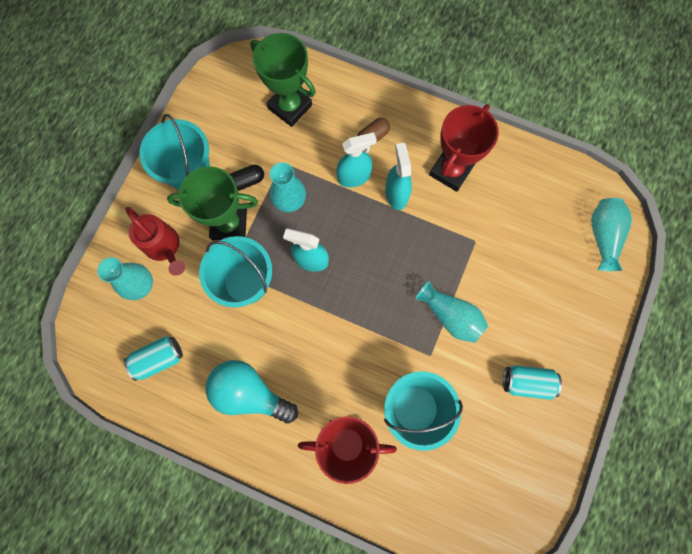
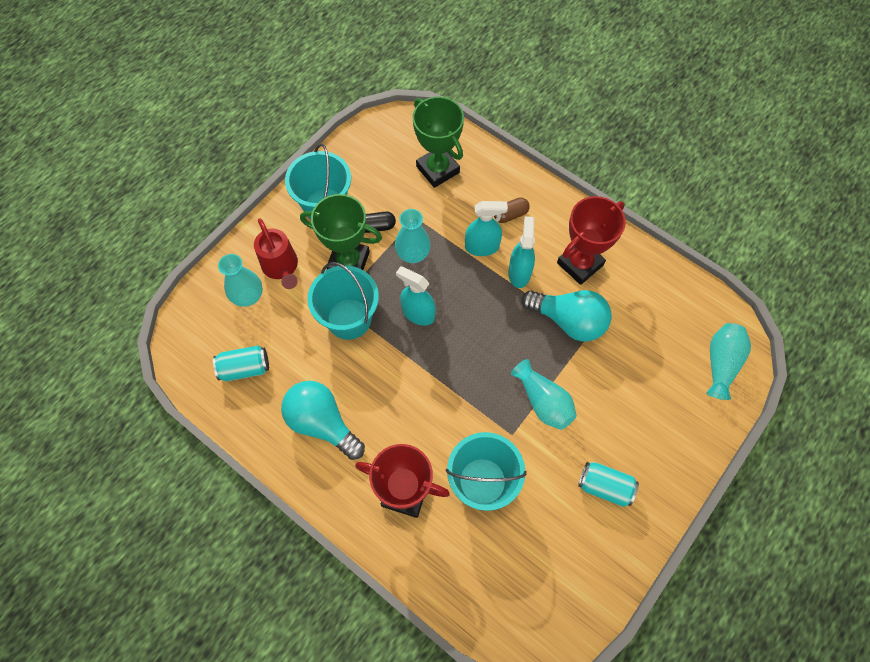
camera: 15 degrees right, 10 degrees down
(454, 230) = (568, 320): none -> turquoise light bulb

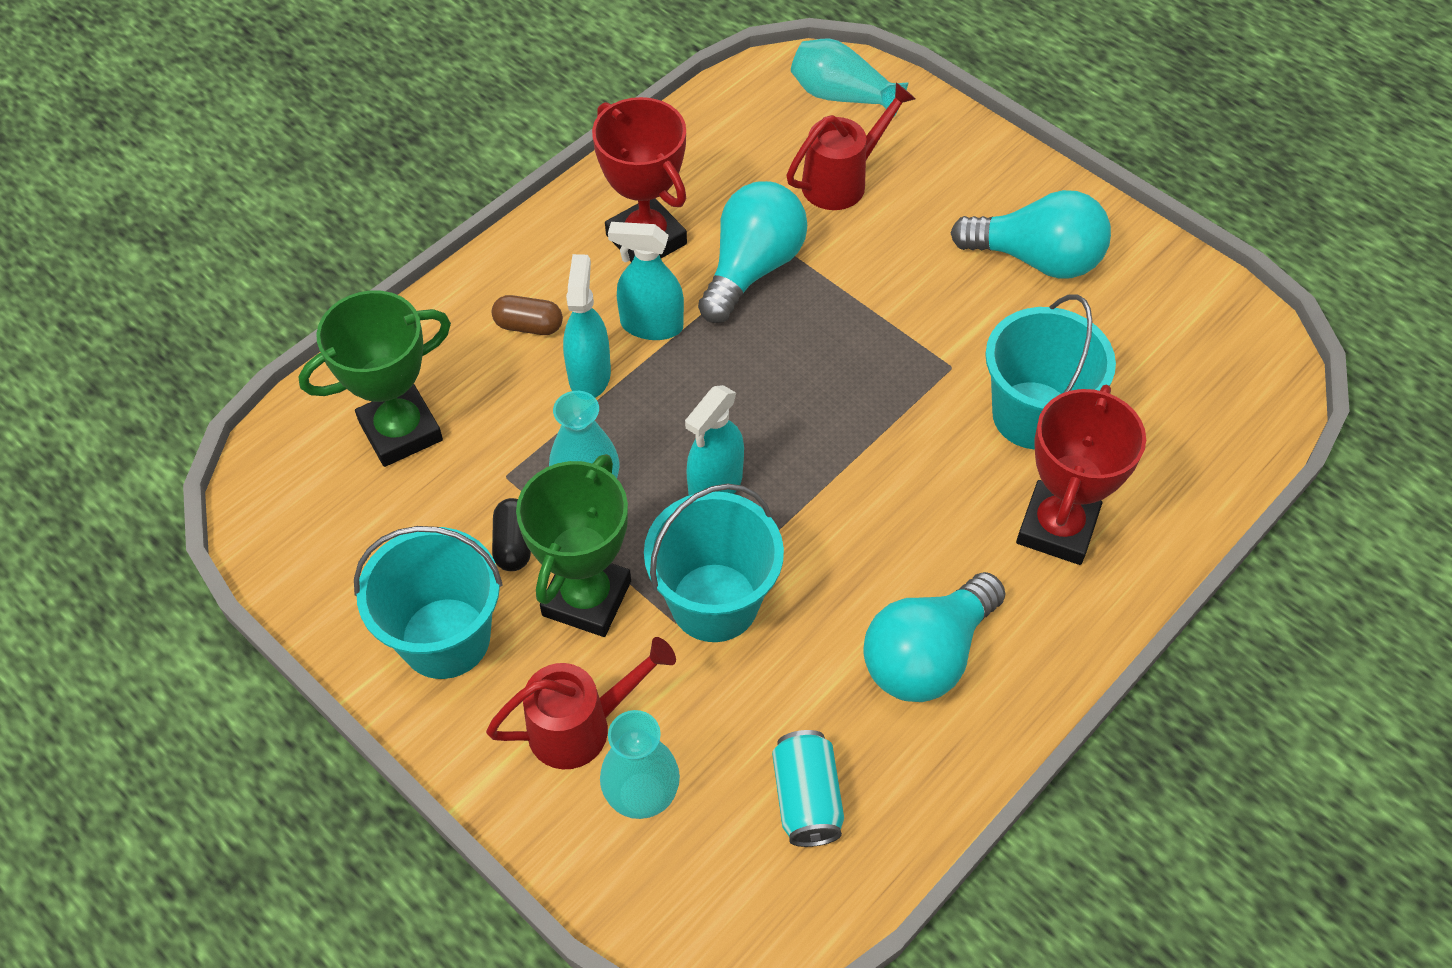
camera: 85 degrees left, 10 degrees down
(510, 215) = (529, 326): brown capsule -> brown capsule turned 60 degrees counterclockwise
(543, 401) = (896, 319): turquoise vase -> none
(604, 486) = (1036, 259): turquoise can -> turquoise light bulb
(647, 367) = (842, 181): none -> red watering can

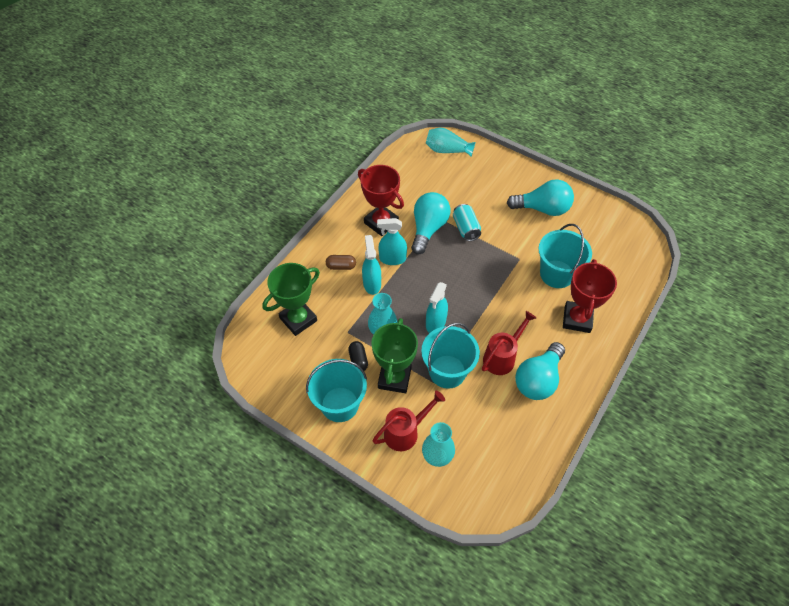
camera: 10 degrees left, 0 degrees up
(806, 798) = (504, 446): turquoise can -> turquoise can (466, 228)
(842, 181) = (456, 186): red watering can -> red watering can (502, 357)

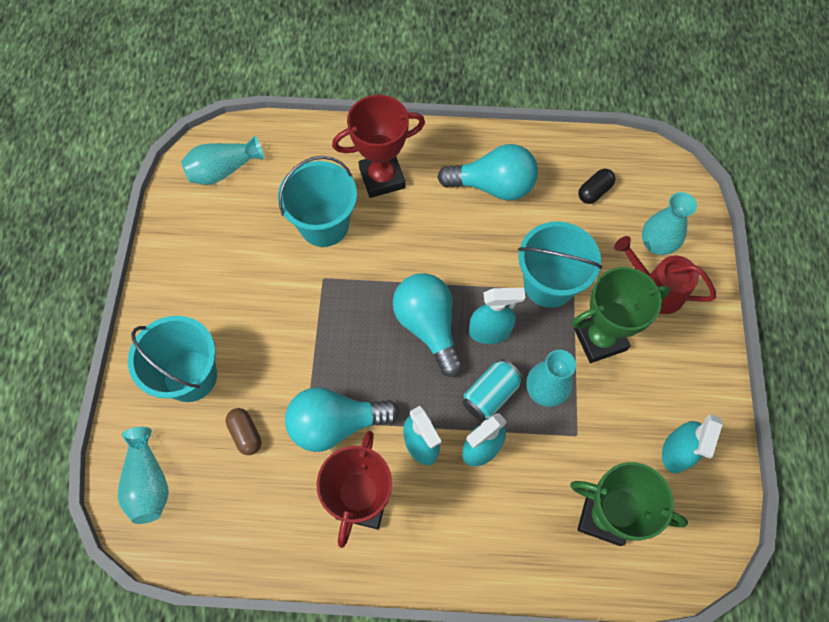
camera: 120 degrees left, 10 degrees up
(303, 376) = (676, 452): none -> turquoise spray bottle
(340, 404) = (678, 382): turquoise bucket -> turquoise bucket (190, 376)
(341, 266) = (479, 513): brown capsule -> brown capsule (246, 434)
(358, 360) = (606, 396): black capsule -> black capsule (594, 191)
(466, 228) = (306, 371): turquoise can -> turquoise can (490, 394)
(502, 357) = (488, 234): red watering can -> none
(543, 208) = (213, 286): turquoise light bulb -> turquoise light bulb (428, 326)
(623, 241) = (223, 170): none -> turquoise vase

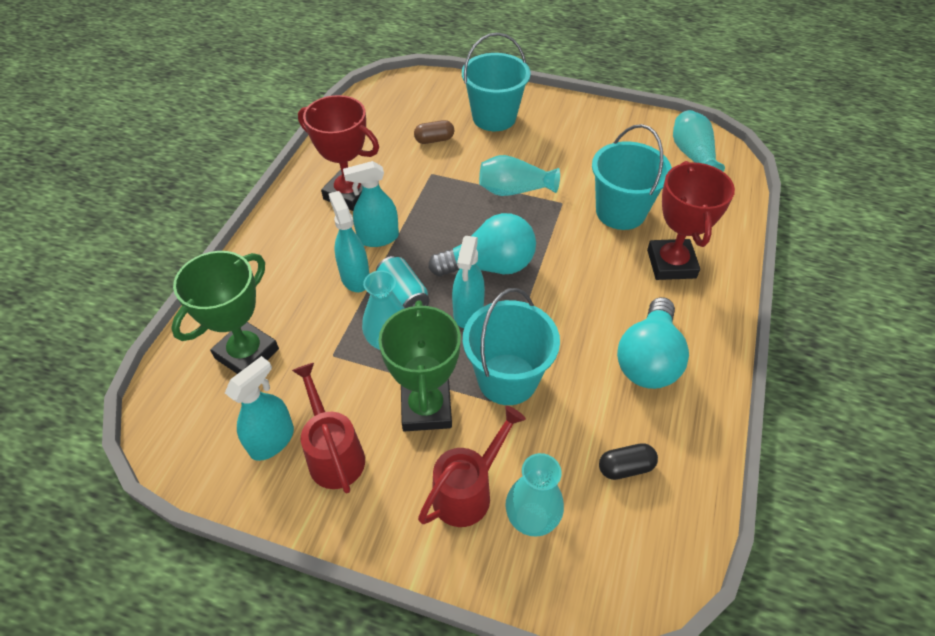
camera: 105 degrees right, 15 degrees down
(148, 482) = (419, 91): turquoise vase -> turquoise vase (514, 190)
(336, 424) = (420, 189): turquoise light bulb -> none
(594, 191) = (625, 467): black capsule -> black capsule turned 75 degrees counterclockwise
(666, 397) = (334, 453): none -> red watering can
(676, 452) = (272, 440): turquoise spray bottle -> turquoise spray bottle turned 90 degrees clockwise

